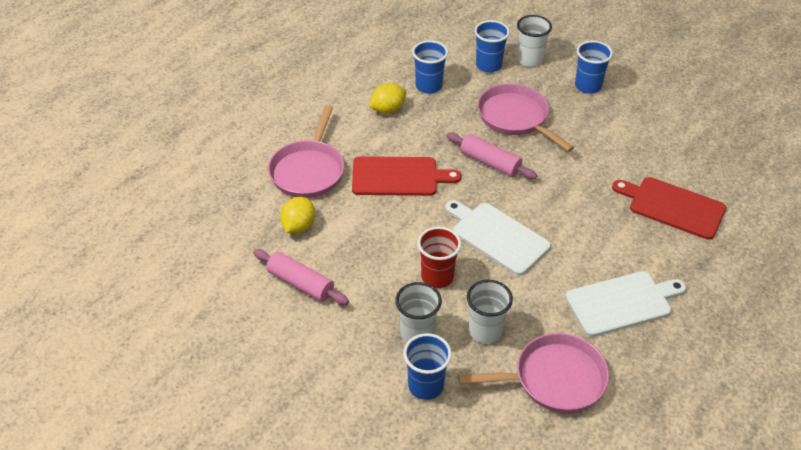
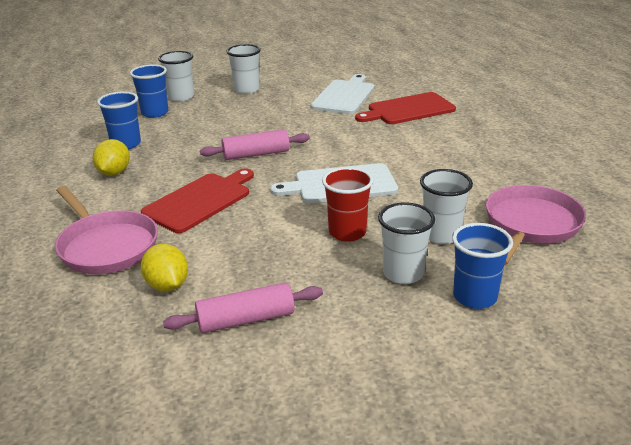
camera: 50 degrees left, 15 degrees down
(516, 118) = (228, 125): pink pan -> none
(588, 86) = (246, 90): blue cup -> white cup
(622, 303) = (478, 164): white cutting board -> white cutting board (344, 96)

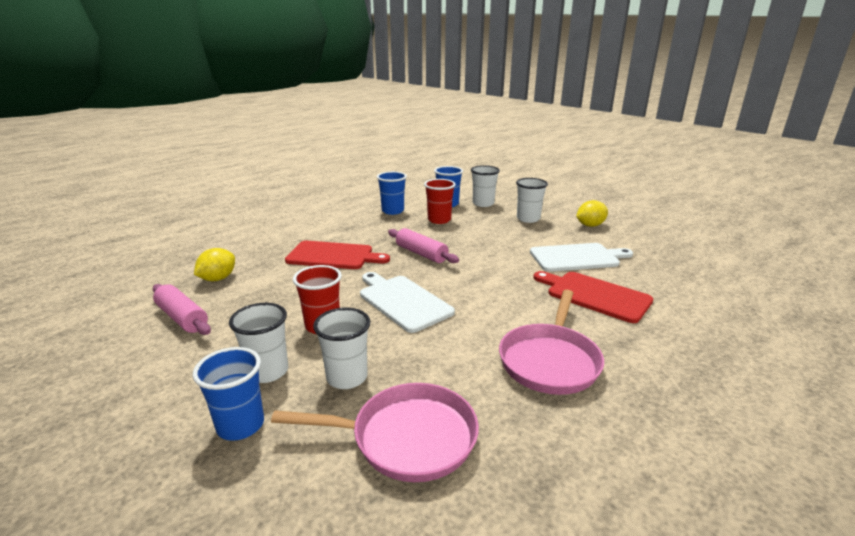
camera: 60 degrees right, 5 degrees down
(106, 246) = (258, 247): pink pan -> pink pan (550, 360)
(114, 172) = (351, 220): yellow lemon -> yellow lemon (590, 225)
(189, 127) = (439, 220): none -> red cup

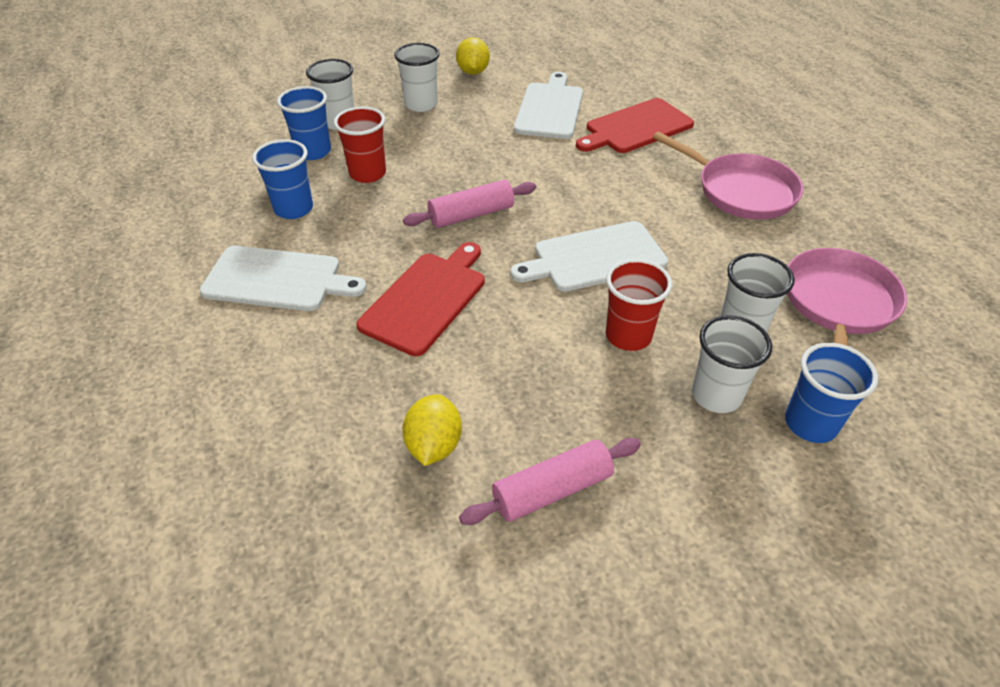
camera: 70 degrees left, 20 degrees up
(218, 279) = (434, 445): yellow lemon -> yellow lemon turned 45 degrees clockwise
(333, 220) = (277, 279): none -> white cutting board

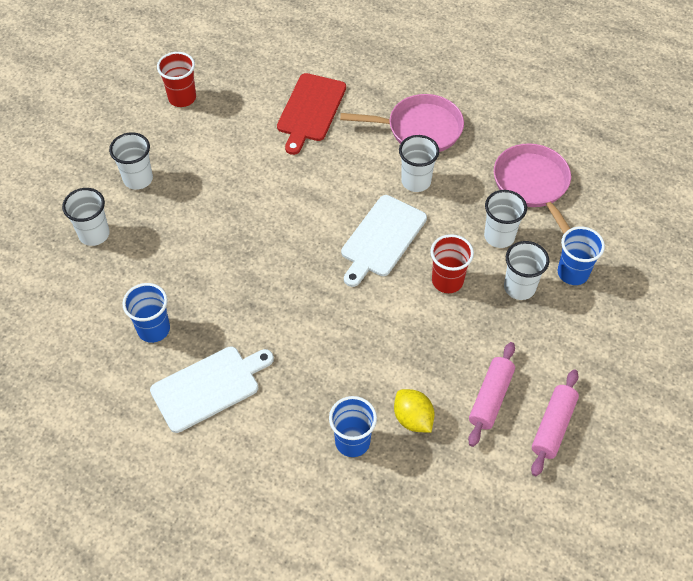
camera: 40 degrees left, 10 degrees up
(313, 151) = (108, 273): blue cup -> blue cup (352, 442)
(367, 173) = (171, 267): red cup -> red cup (182, 98)
(426, 299) = (315, 336): red cutting board -> none
(471, 215) = (277, 255): pink rolling pin -> pink rolling pin (553, 426)
(473, 72) = (142, 122): yellow lemon -> none
(549, 109) = (236, 127): white cutting board -> none
(688, 230) = (416, 181): none -> white cup

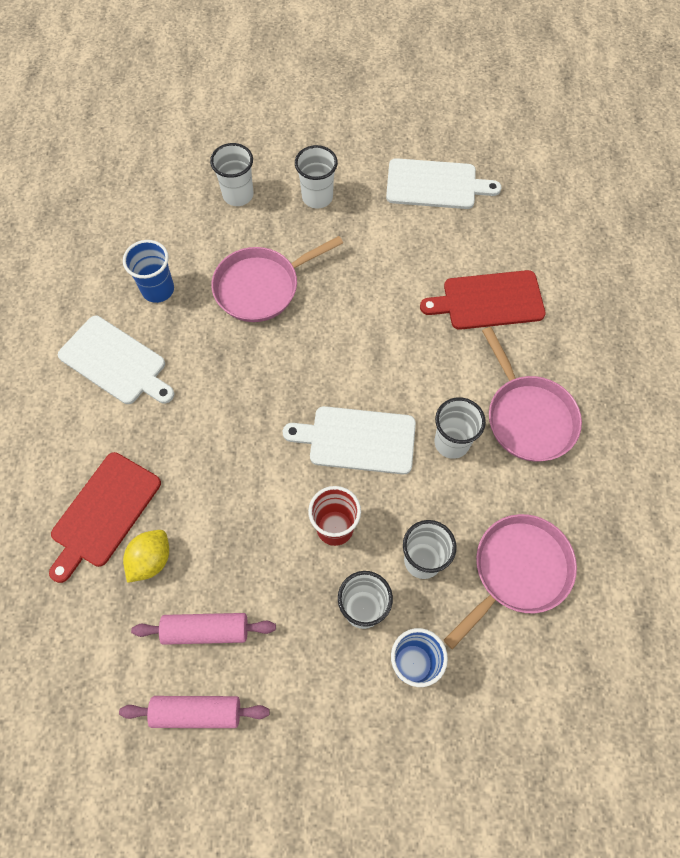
camera: 65 degrees right, 10 degrees up
(182, 98) = (435, 184): red cup -> white cutting board
(202, 251) = (261, 287): none -> pink pan
(352, 442) = (104, 513): blue cup -> red cutting board

